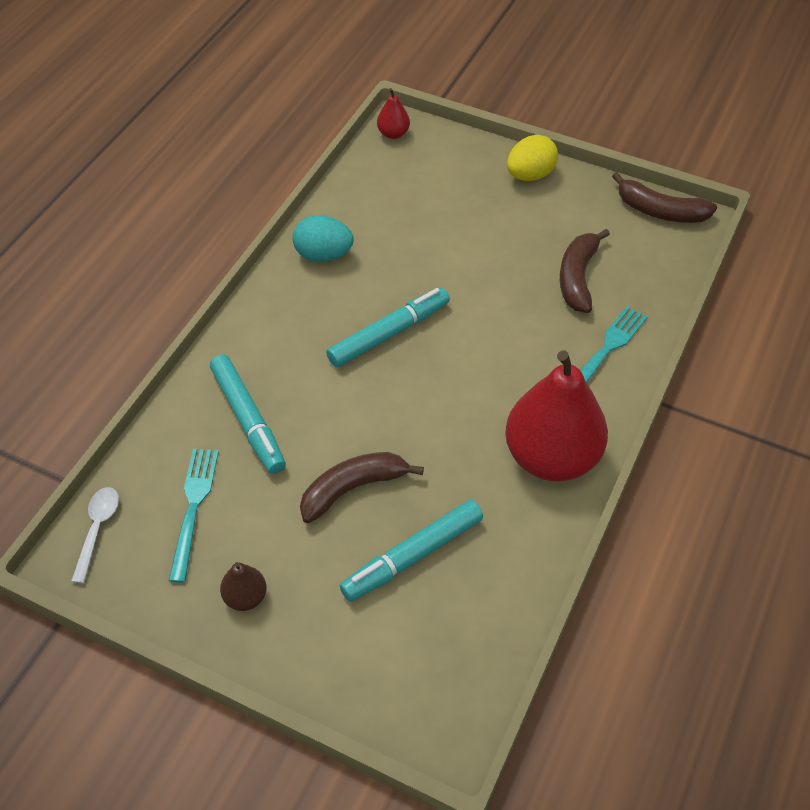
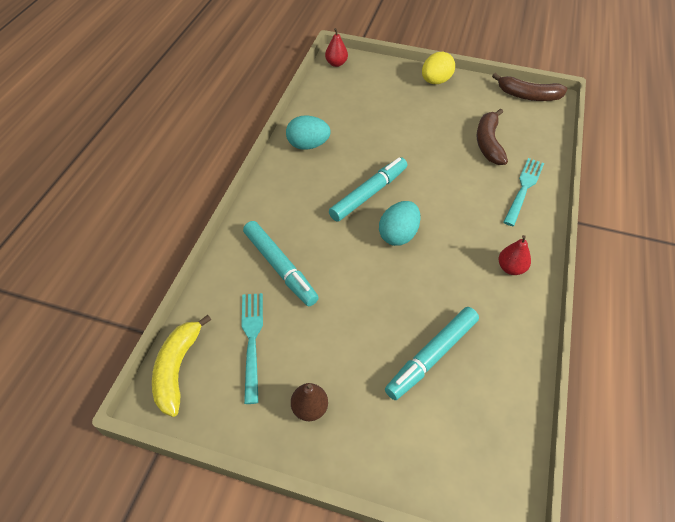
camera: 10 degrees left, 0 degrees up
(97, 529) = (177, 369): white spoon -> yellow banana
(353, 489) = (372, 310): brown banana -> none
(413, 395) = (398, 235): none -> turquoise egg
(551, 457) = (511, 268): red pear -> red pear, size x0.42

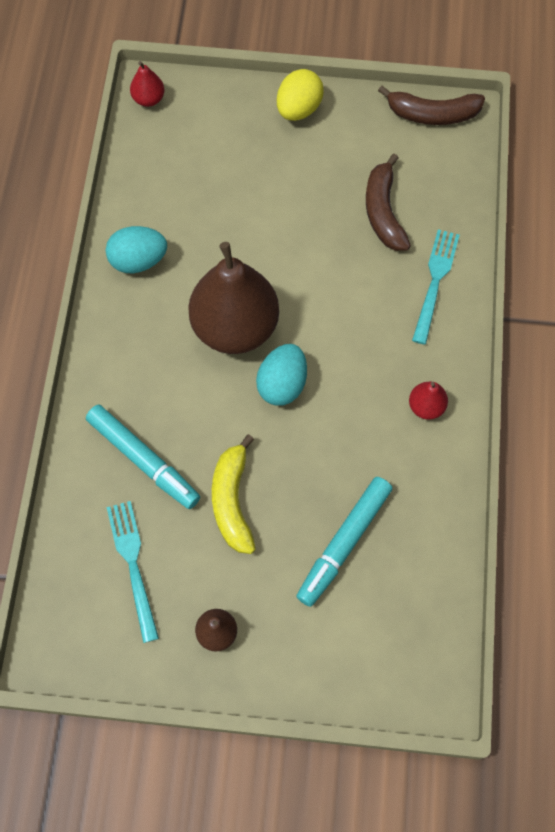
camera: 10 degrees left, 15 degrees up
(177, 369) = (56, 616): yellow banana -> yellow banana (232, 501)
(369, 194) = (235, 327): turquoise marker -> brown pear

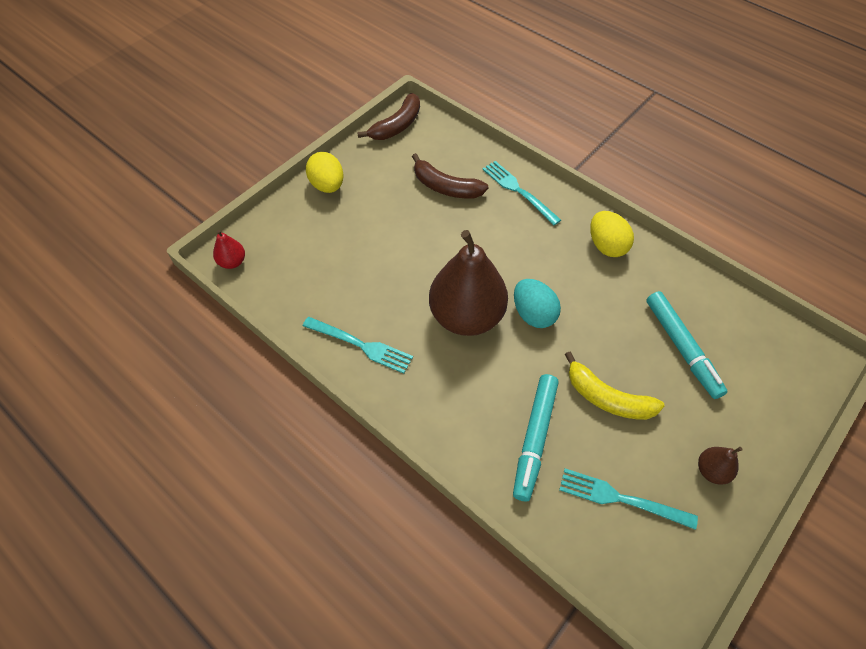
camera: 55 degrees left, 10 degrees down
(138, 261) = (361, 345): turquoise egg -> turquoise fork
(143, 460) = (534, 439): turquoise marker -> turquoise marker turned 120 degrees clockwise
(426, 407) = (606, 246): red pear -> yellow egg

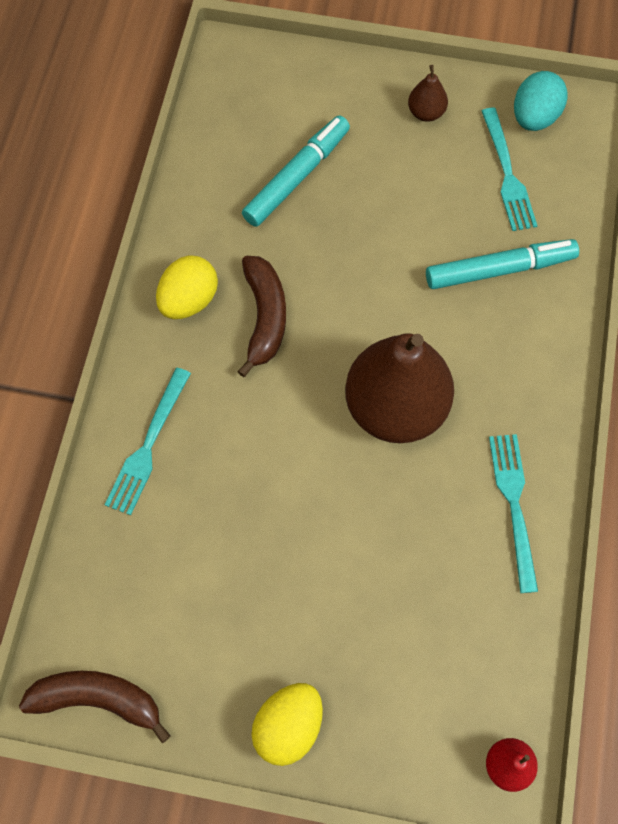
camera: 120 degrees left, 10 degrees up
(445, 187) = (194, 547): brown banana -> brown banana (264, 318)
(533, 314) = (345, 337): turquoise egg -> turquoise egg (534, 117)
(607, 398) = (406, 223): yellow banana -> none

